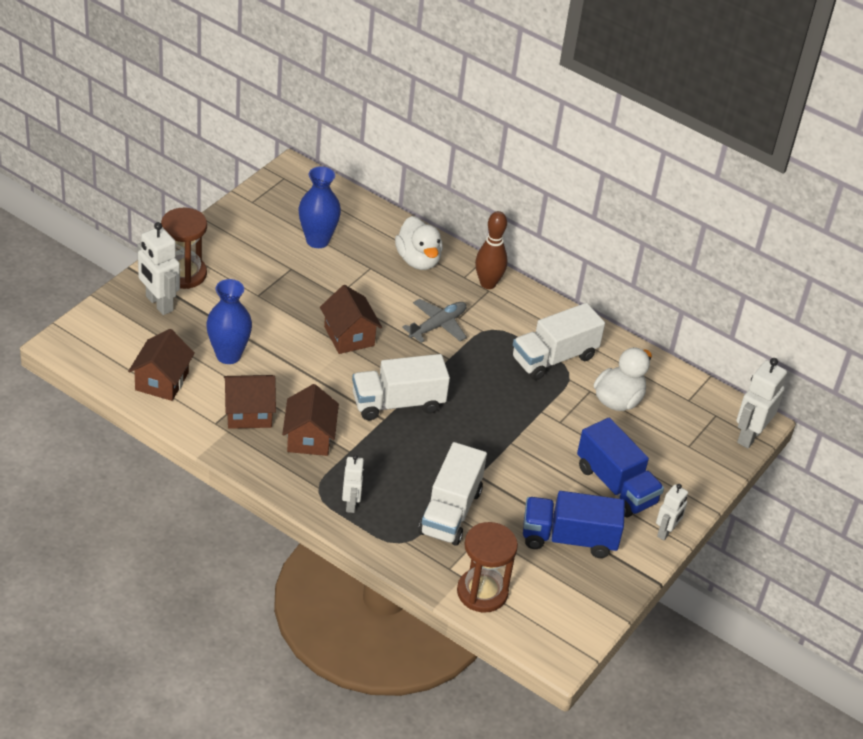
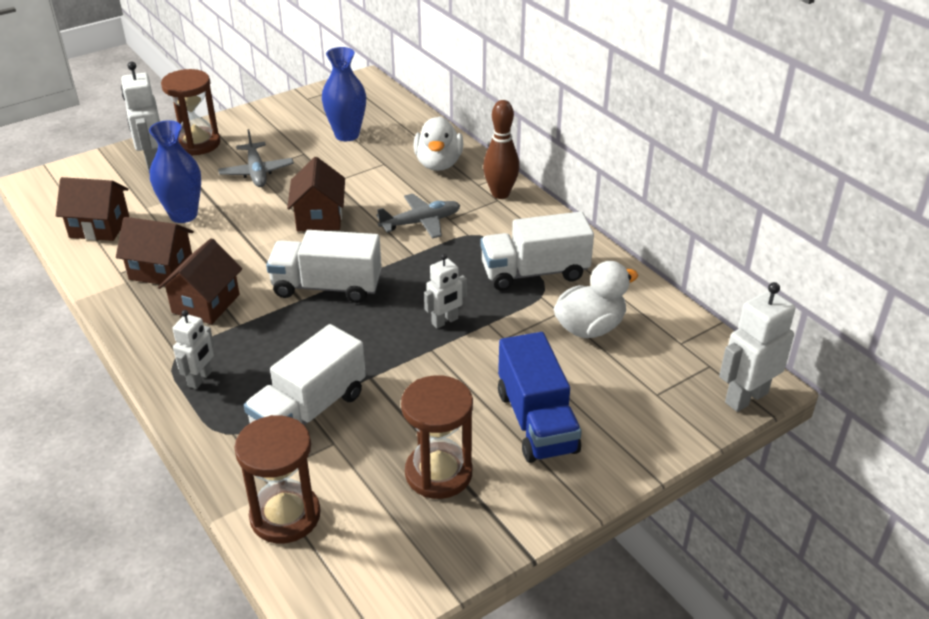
camera: 25 degrees right, 5 degrees down
(162, 381) = (99, 227): brown house -> brown house turned 60 degrees clockwise
(262, 297) = (256, 172): none -> grey plane
(569, 538) = (438, 473): blue truck -> brown hourglass
(666, 532) = (575, 493): white robot -> white robot (445, 321)

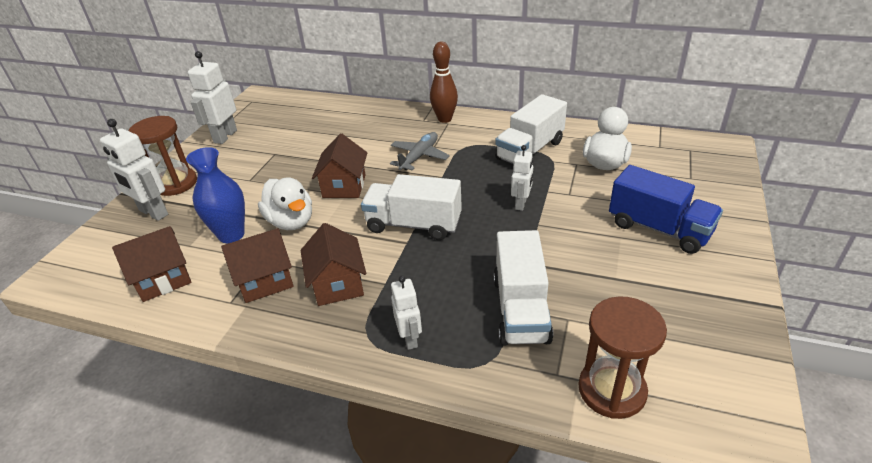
camera: 35 degrees left, 0 degrees up
(256, 172) = (253, 180): grey plane -> none
(319, 217) = (344, 186): brown house -> brown house turned 45 degrees clockwise
(327, 287) = (413, 225): white truck -> white truck turned 45 degrees clockwise
(347, 135) = (291, 130): blue vase -> none
(438, 164) = (380, 120): white duck -> white duck (291, 222)
(438, 473) = (656, 294): brown hourglass -> none
(746, 397) = (730, 156): white robot -> white robot (225, 136)

